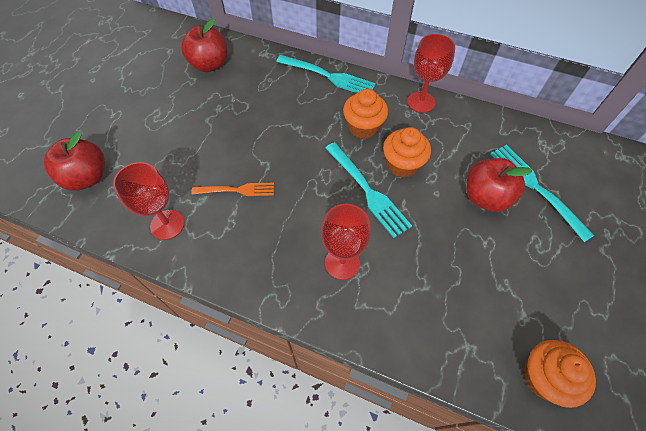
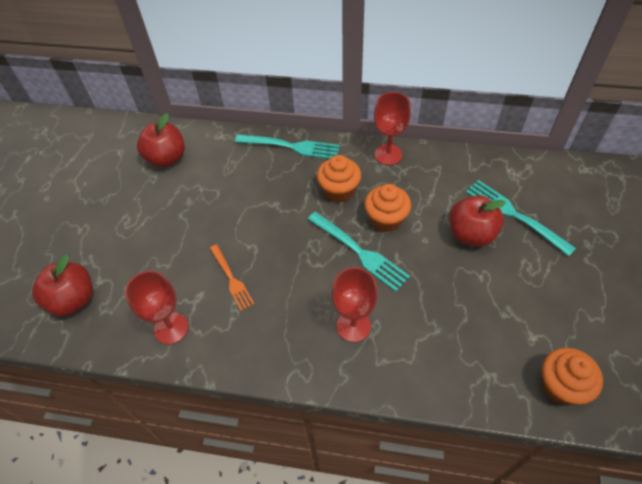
camera: 10 degrees left, 5 degrees down
(237, 190) = (231, 279): orange fork -> orange fork turned 75 degrees clockwise

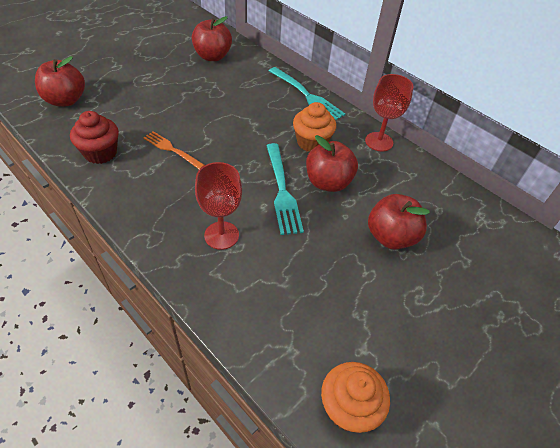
camera: 30 degrees right, 5 degrees down
(171, 328) = (100, 153): red goblet -> red cupcake
(231, 279) = (172, 149): orange fork -> orange fork turned 120 degrees clockwise
(386, 219) = (328, 182): orange cupcake -> red apple
(514, 215) = (448, 248): turquoise fork -> none

